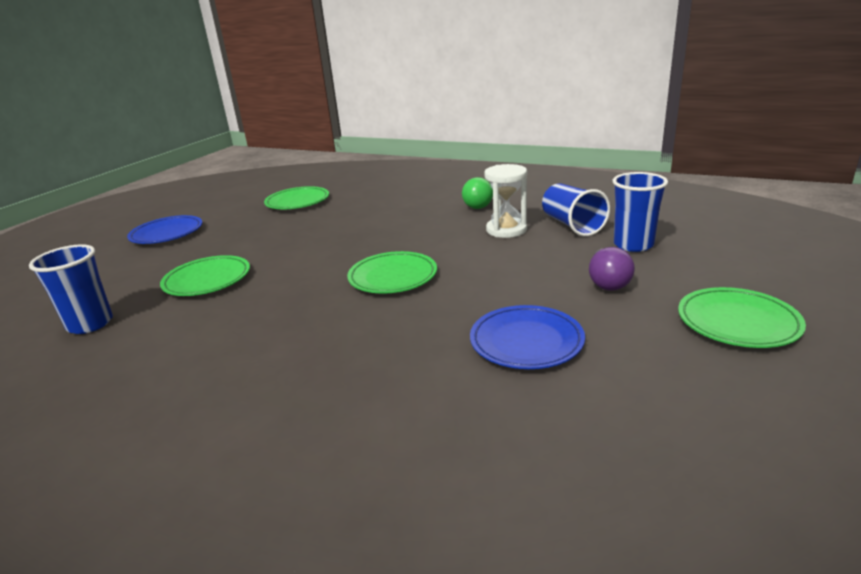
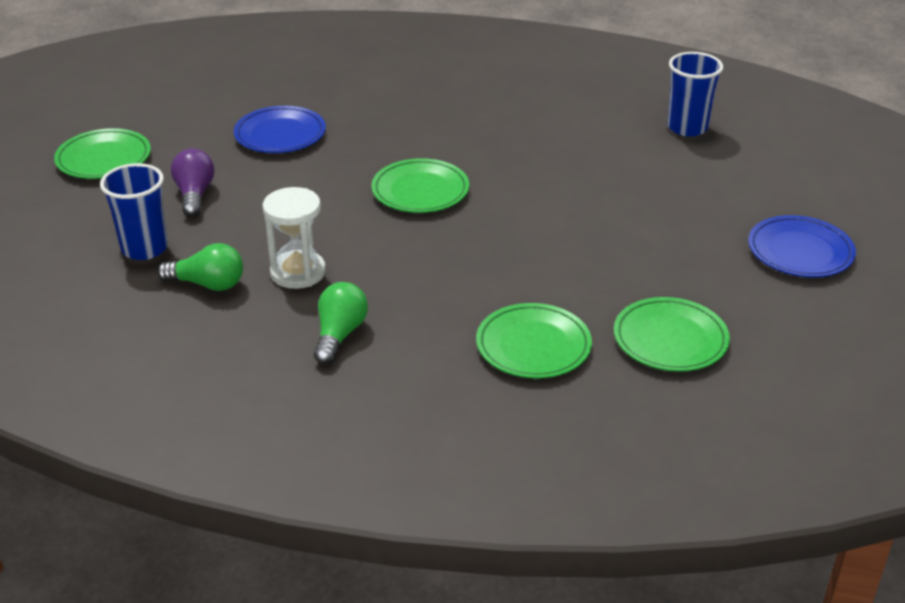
camera: 165 degrees right, 10 degrees up
(207, 280) = (631, 178): green plate -> green plate (533, 346)
(572, 225) = (207, 284): blue cup -> green light bulb

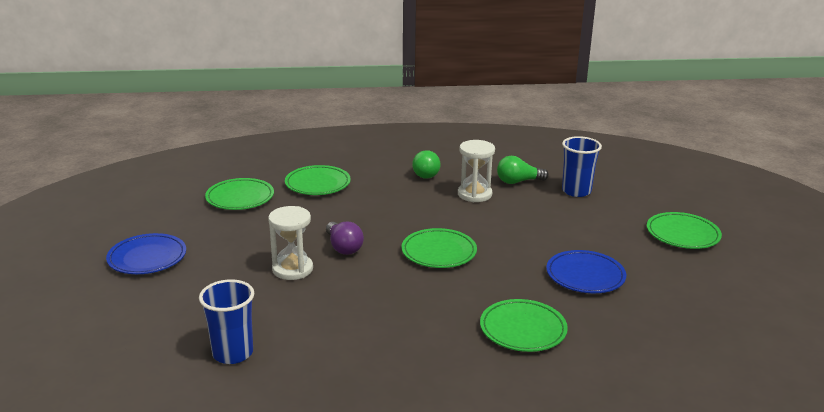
camera: 160 degrees right, 10 degrees down
(194, 195) = (588, 223): purple light bulb -> purple light bulb (343, 247)
(398, 100) = (523, 329): none -> green plate
(610, 202) = (292, 269): none -> white hourglass

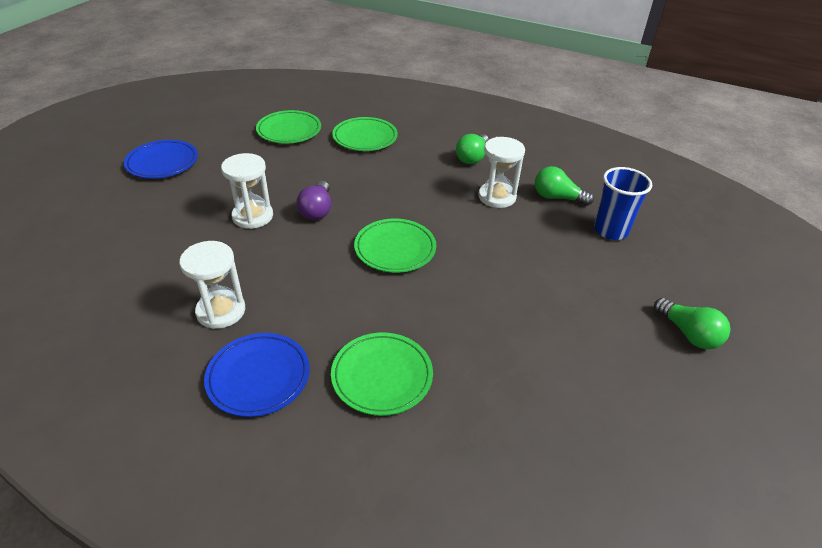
camera: 30 degrees right, 15 degrees up
(232, 353) = (118, 281): blue cup -> none
(352, 339) = (221, 311): none -> white hourglass
(585, 276) = (515, 339): blue plate -> blue plate (258, 377)
(682, 234) = (688, 333): green plate -> green light bulb

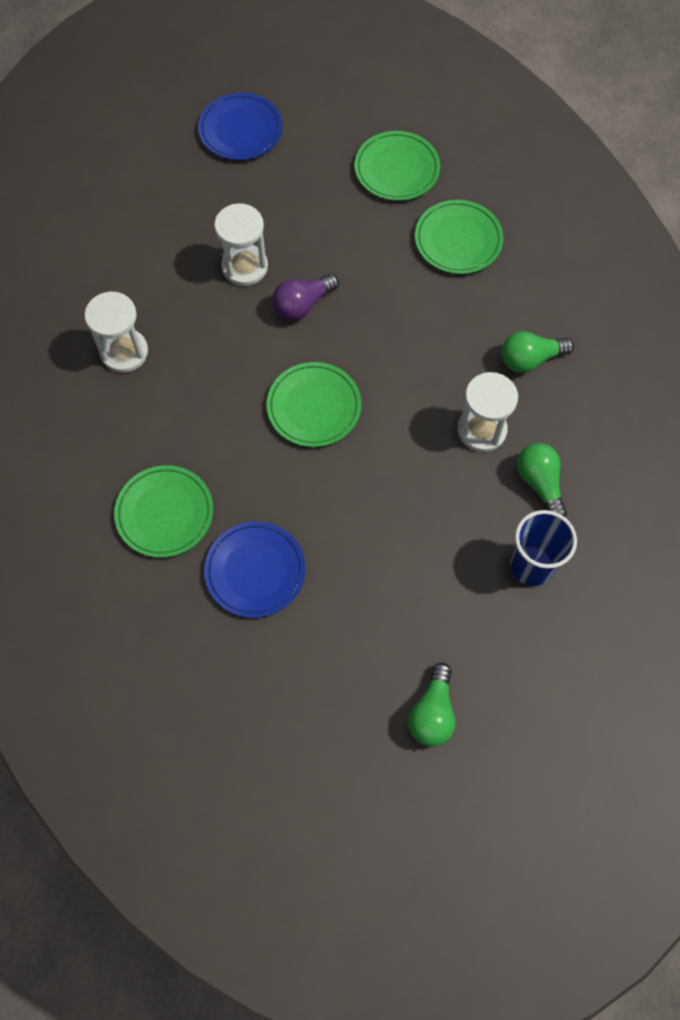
camera: 50 degrees right, 25 degrees up
(258, 377) = (91, 435): blue plate -> blue plate (255, 571)

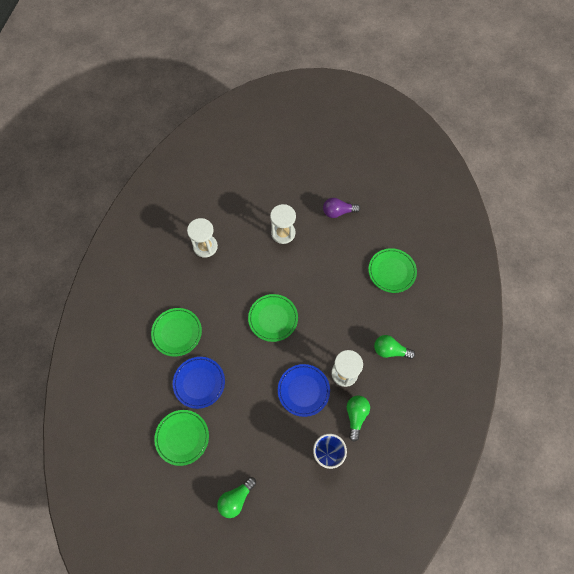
camera: 30 degrees right, 0 degrees up
(240, 130) = (321, 165): blue plate -> blue plate (303, 390)
(303, 304) = (298, 265): purple light bulb -> purple light bulb (338, 212)
(397, 169) = (384, 220): green plate -> green plate (182, 437)

